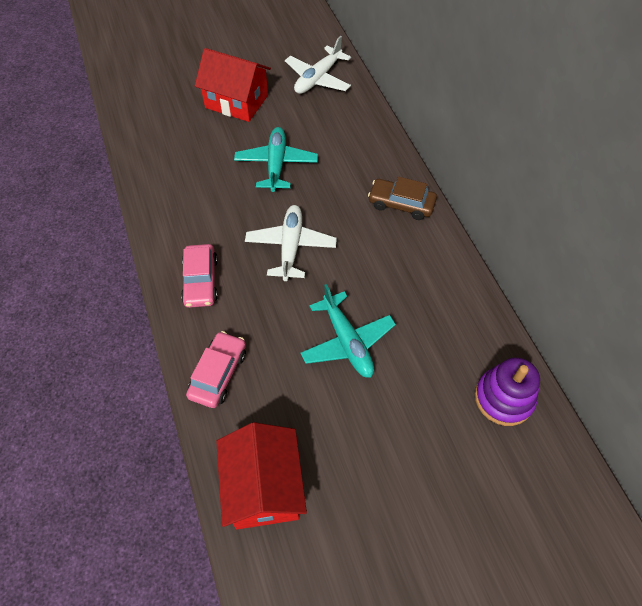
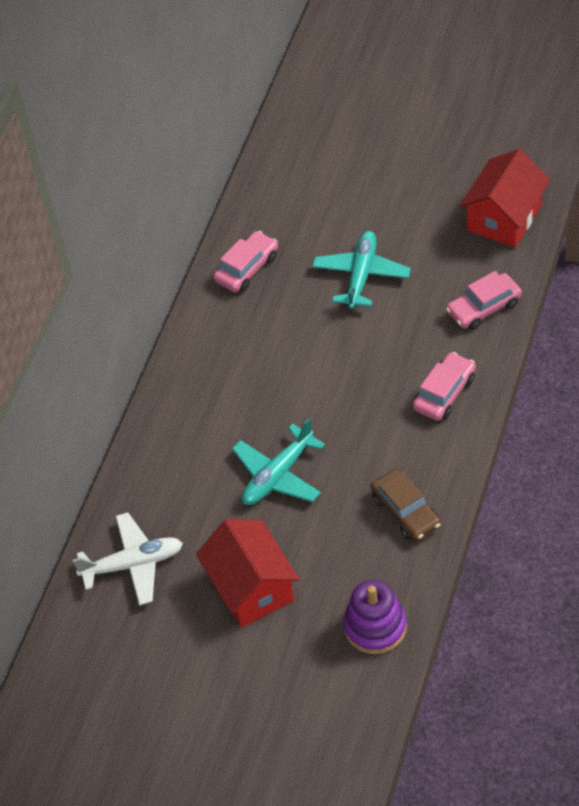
camera: 135 degrees left, 5 degrees down
(290, 247) = (338, 379): white plane -> none
(401, 204) = (201, 362): brown car -> brown car (405, 511)
(444, 292) = (247, 268): none -> pink car
(503, 398) = (284, 178): purple stacking toy -> purple stacking toy (375, 626)

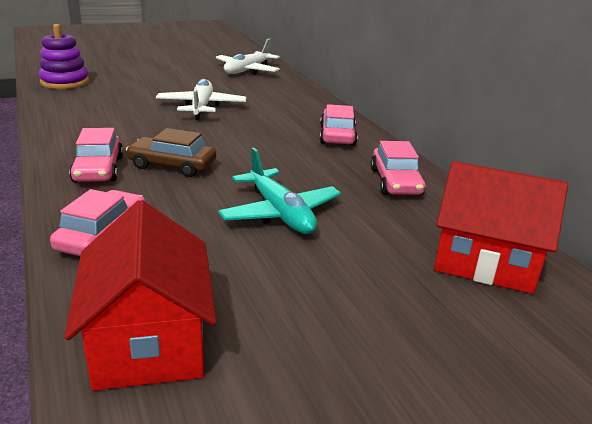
camera: 130 degrees right, 25 degrees down
(211, 353) = (337, 135): none -> pink car
(251, 587) = (165, 77): red house -> red house (485, 261)
(278, 475) = (201, 107): turquoise plane -> white plane
(405, 511) = (81, 115): brown car -> brown car (172, 165)

